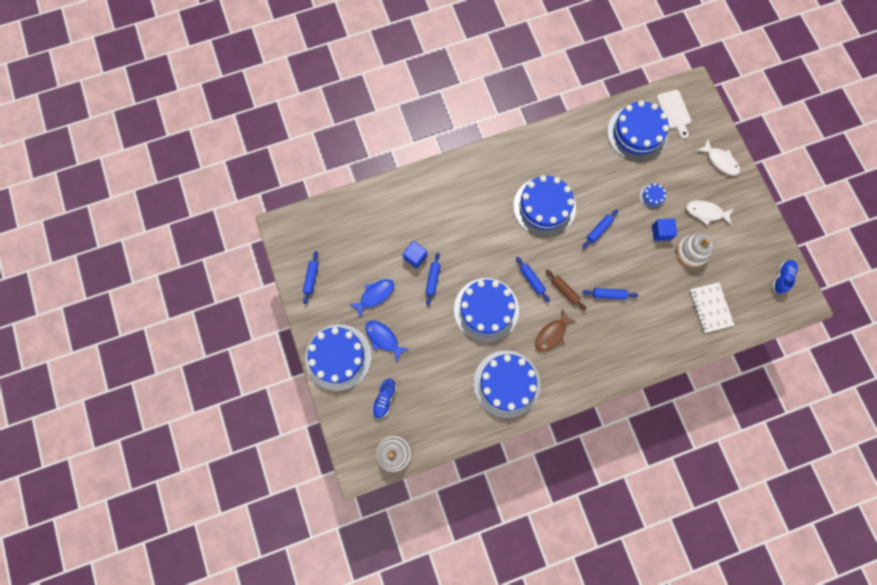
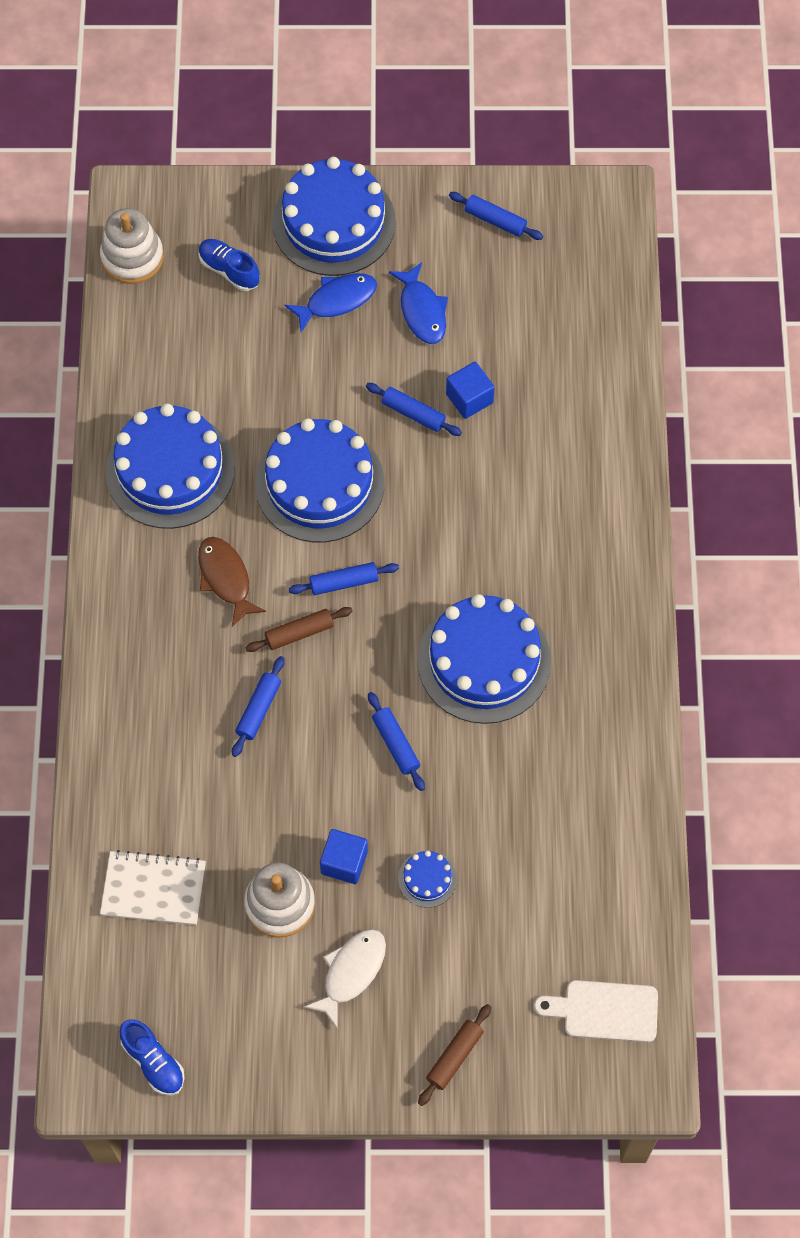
camera: 110 degrees right, 10 degrees down
(637, 133) = (581, 910): blue cake -> none
(720, 161) = (454, 1057): white fish -> brown rolling pin

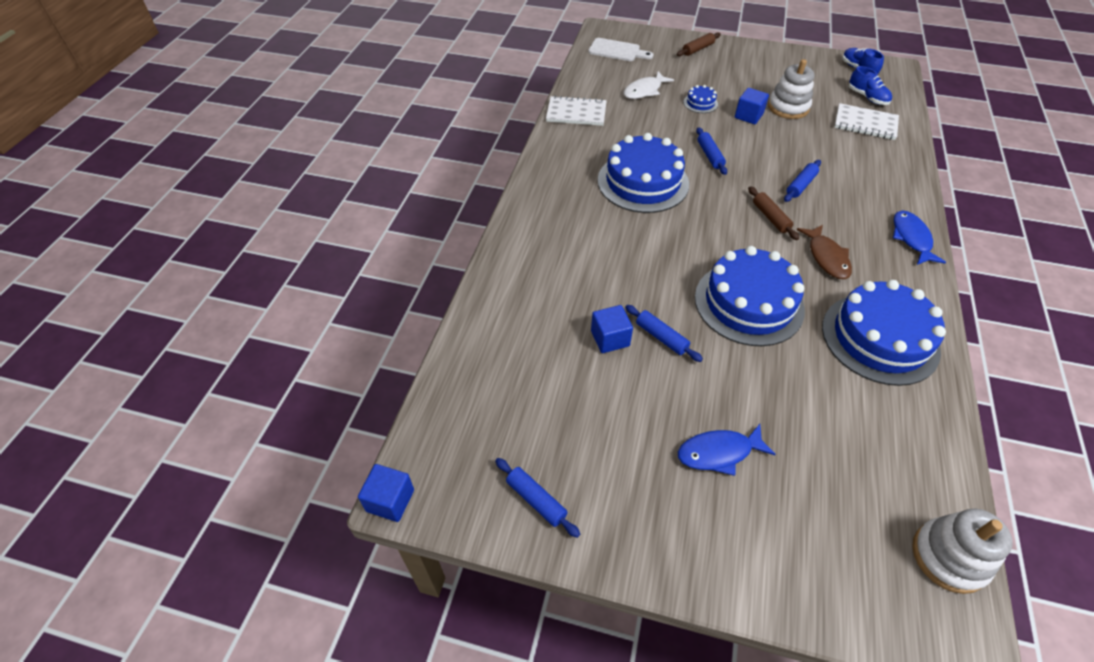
camera: 165 degrees left, 15 degrees down
(229, 270) = (833, 513): blue shoe -> blue shoe (867, 97)
(299, 633) = (770, 217): brown rolling pin -> brown rolling pin turned 75 degrees clockwise
(333, 222) = (713, 543): blue cake -> none
(344, 582) = (735, 239): blue rolling pin -> none
(351, 972) = (748, 80): white fish -> white fish (644, 91)
(422, 311) = (635, 423): blue fish -> blue fish (911, 238)
(623, 190) = (390, 500): none -> blue cube
(624, 799) = (576, 113): none -> white notebook

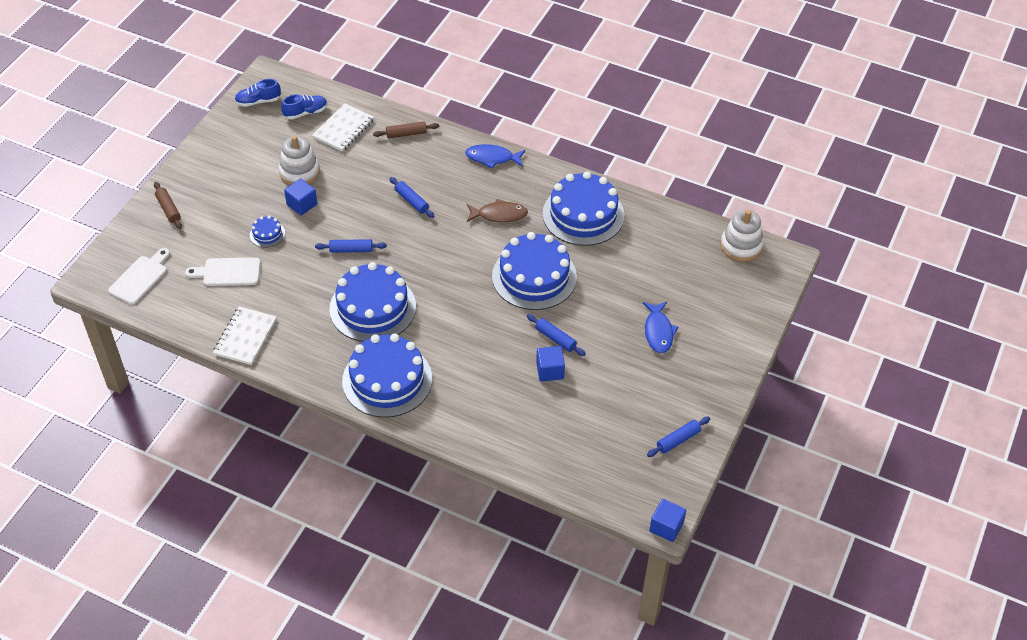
camera: 80 degrees left, 0 degrees up
(555, 207) = (387, 380): none -> blue cake
(644, 91) = (228, 272): white fish -> white cutting board
(661, 337) = (555, 338): blue rolling pin -> blue rolling pin turned 75 degrees clockwise
(770, 217) = (445, 233): brown rolling pin -> brown rolling pin (406, 134)

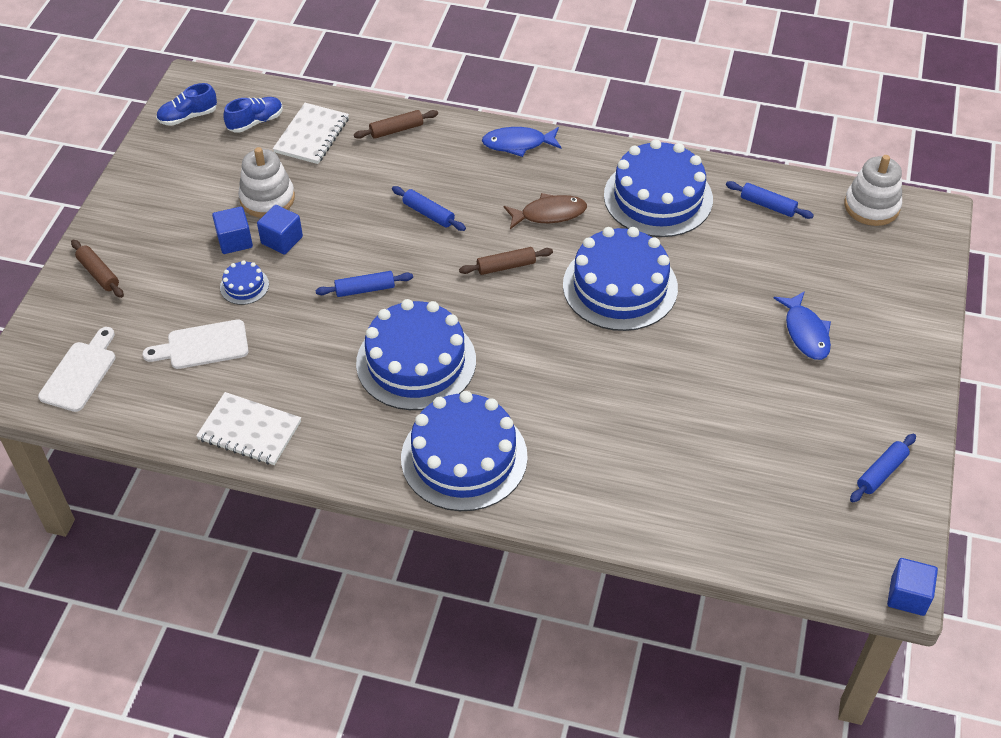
camera: 10 degrees left, 0 degrees up
(245, 337) = (249, 431): white notebook -> white notebook turned 75 degrees counterclockwise
(456, 249) = (506, 266): none -> brown rolling pin
(550, 371) = (680, 408): blue cube -> blue cube (235, 241)
(555, 338) = (674, 363): blue rolling pin -> blue rolling pin (768, 205)

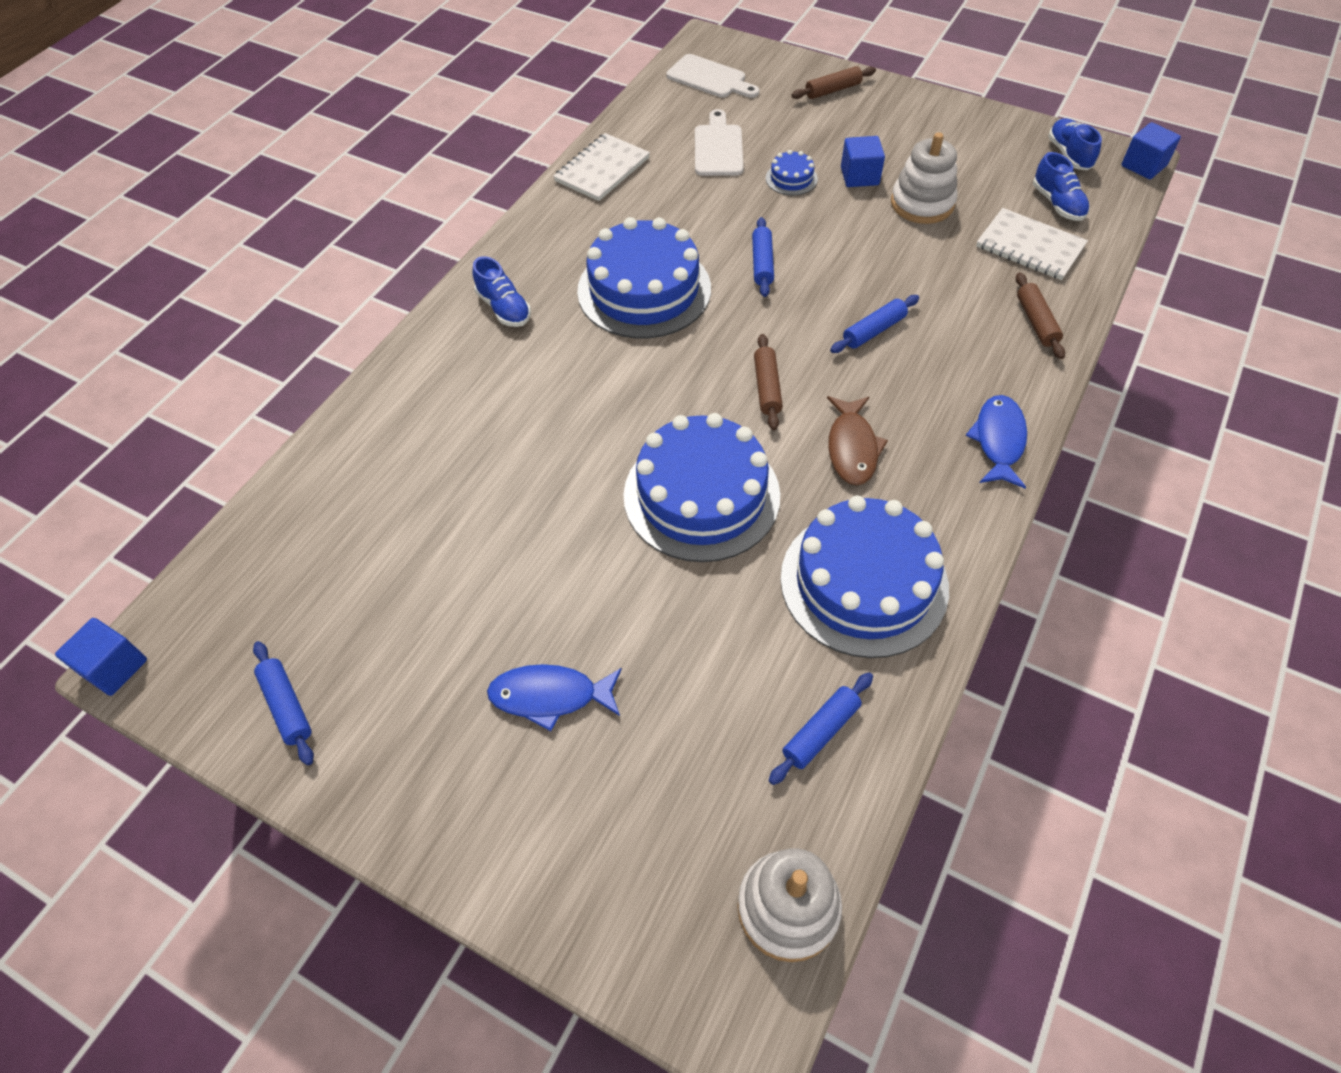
camera: 105 degrees right, 5 degrees up
(282, 240) = (853, 209): blue cube -> blue cube (1143, 166)
(464, 457) = (504, 308): blue cake -> blue shoe

